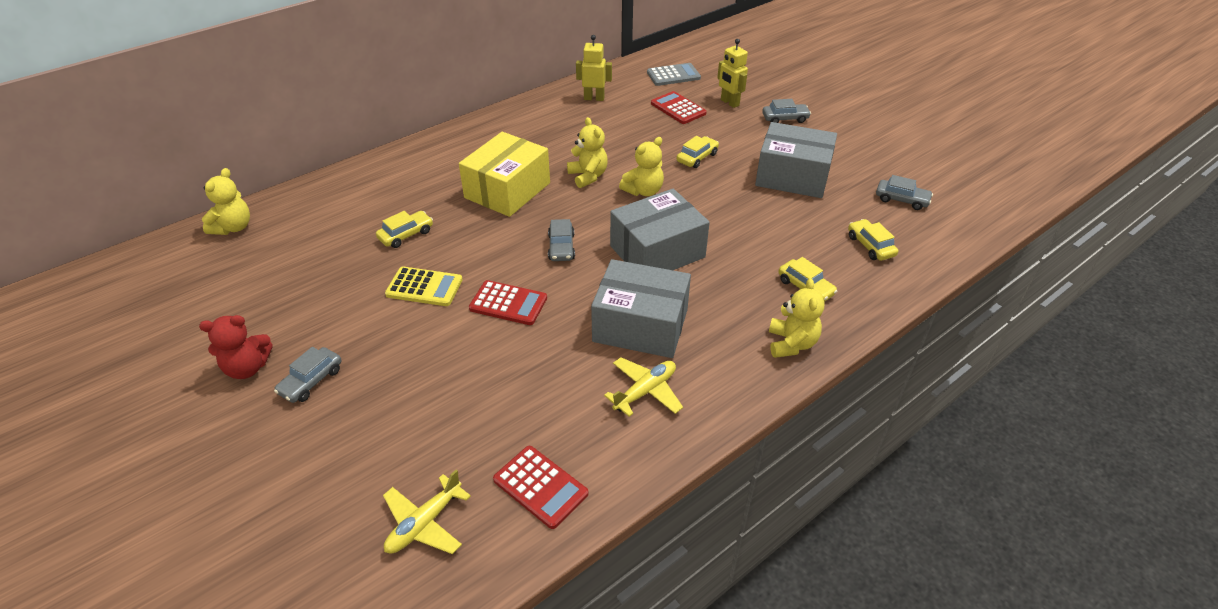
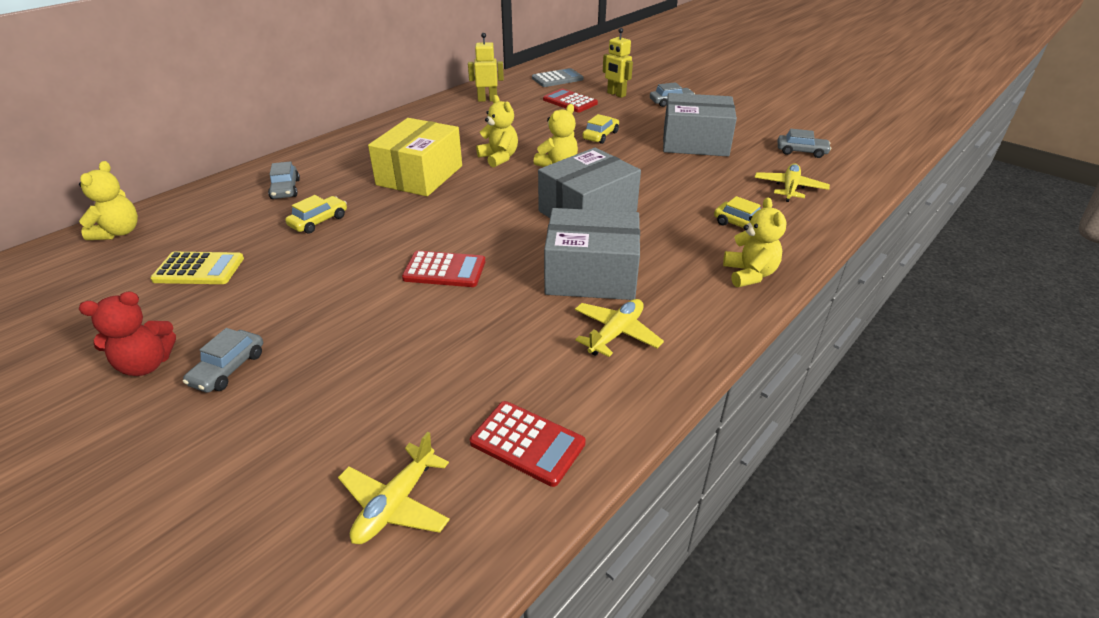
camera: 10 degrees left, 5 degrees down
(424, 287) = (348, 265): yellow calculator -> yellow calculator (199, 269)
(561, 247) = (488, 216): grey car -> grey car (285, 189)
(870, 246) = (789, 188): yellow car -> yellow plane

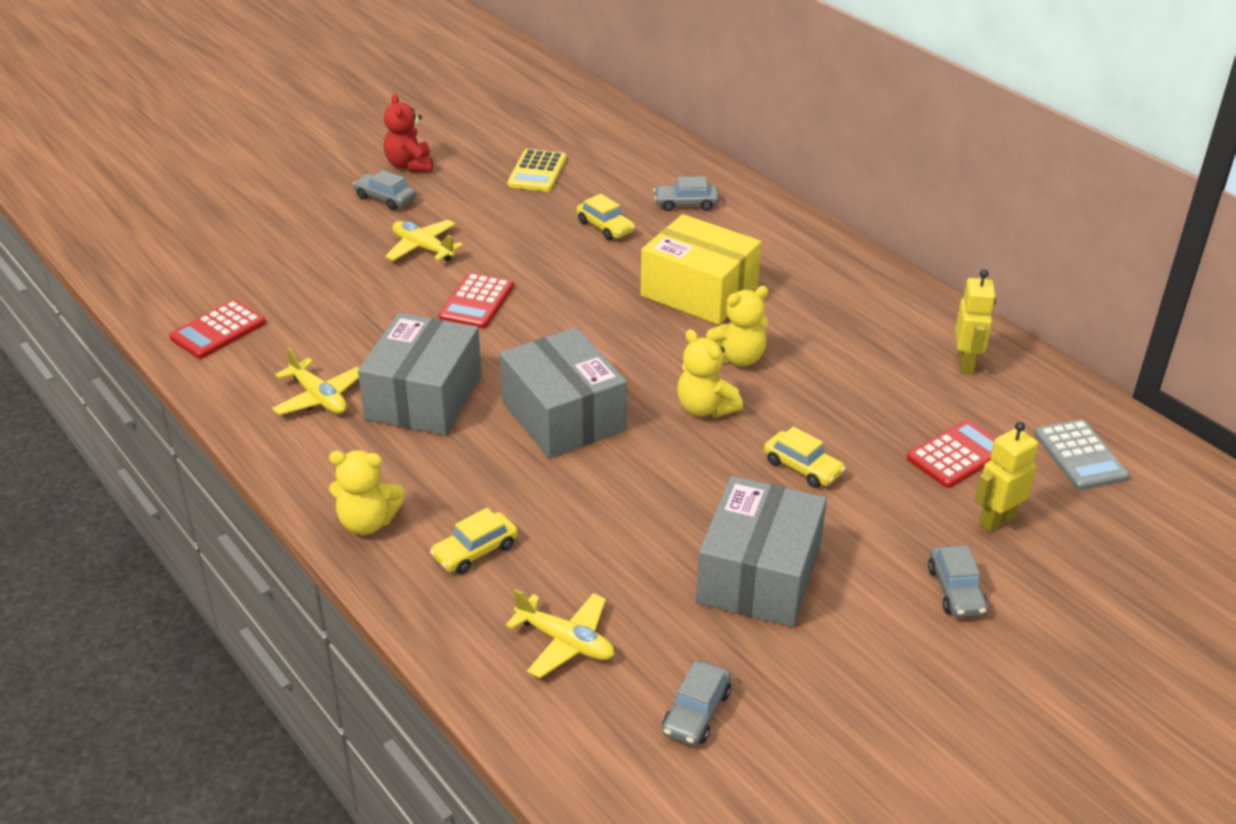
camera: 100 degrees right, 0 degrees up
(118, 232) = (620, 126): yellow teddy bear -> none
(395, 504) = (203, 271): yellow plane -> yellow plane (423, 248)

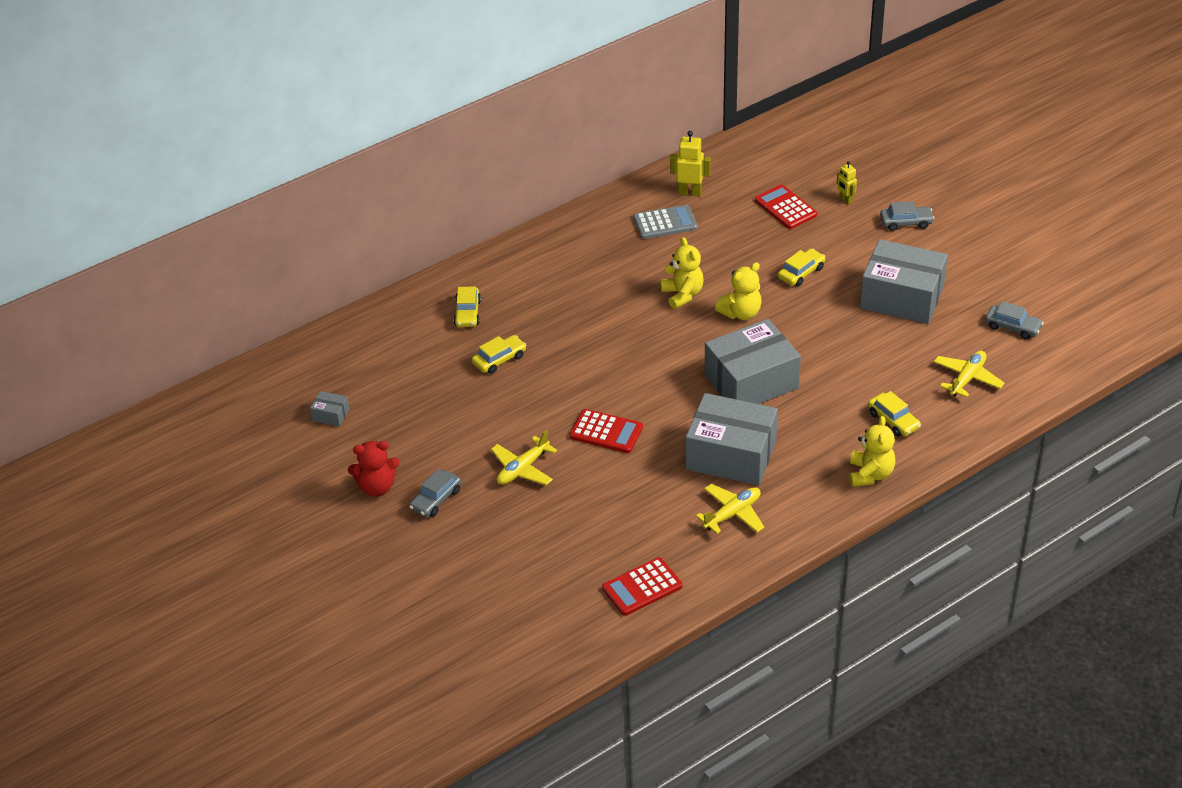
camera: 85 degrees left, 5 degrees up
(218, 330) = (642, 587): red calculator -> red calculator turned 105 degrees clockwise
(519, 135) = (331, 415): none -> grey box
(537, 171) = (401, 401): yellow calculator -> none
(686, 204) = (467, 313): grey car -> yellow car
(699, 292) = (598, 310): yellow box -> none
(996, 520) = (845, 200): yellow robot -> yellow robot, size x0.63
(1080, 456) = (783, 160): grey calculator -> grey calculator (665, 223)

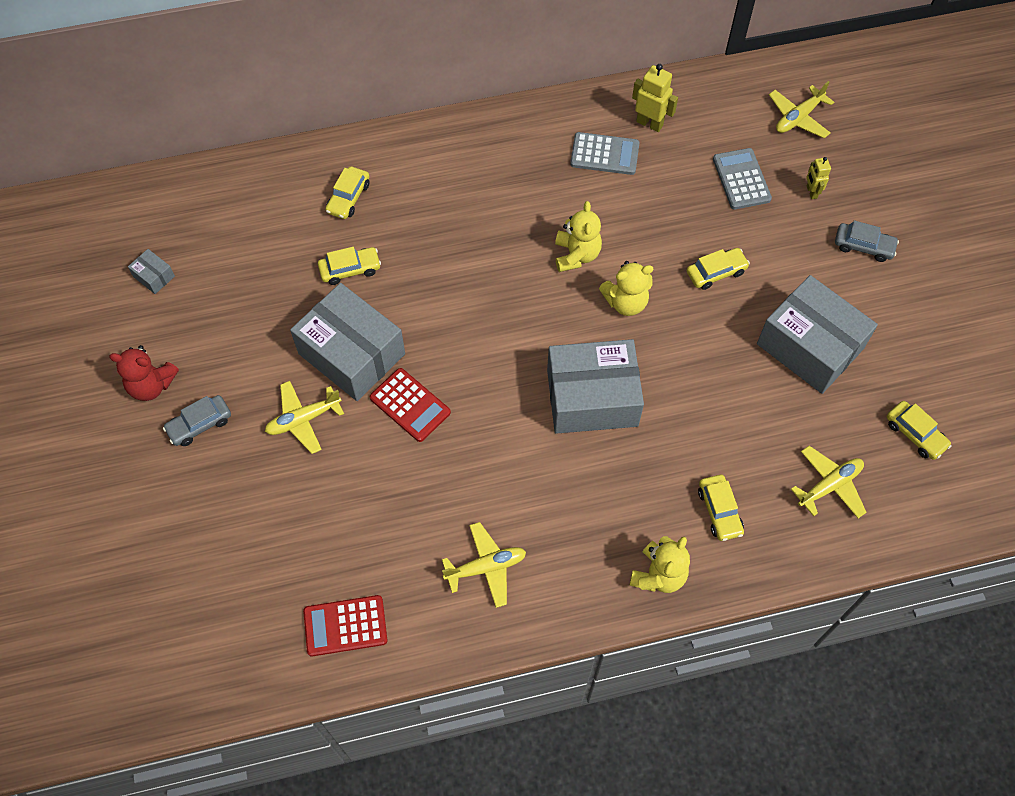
camera: 20 degrees right, 20 degrees up
(731, 455) = (522, 488): grey box -> grey box (351, 354)
(785, 208) = (741, 179): red calculator -> grey calculator
(807, 155) = (798, 118): none -> yellow plane
(1012, 327) = (915, 434): grey car -> yellow car

